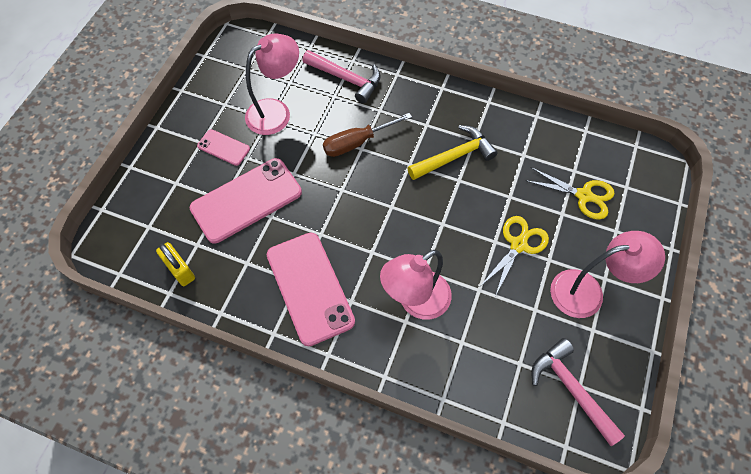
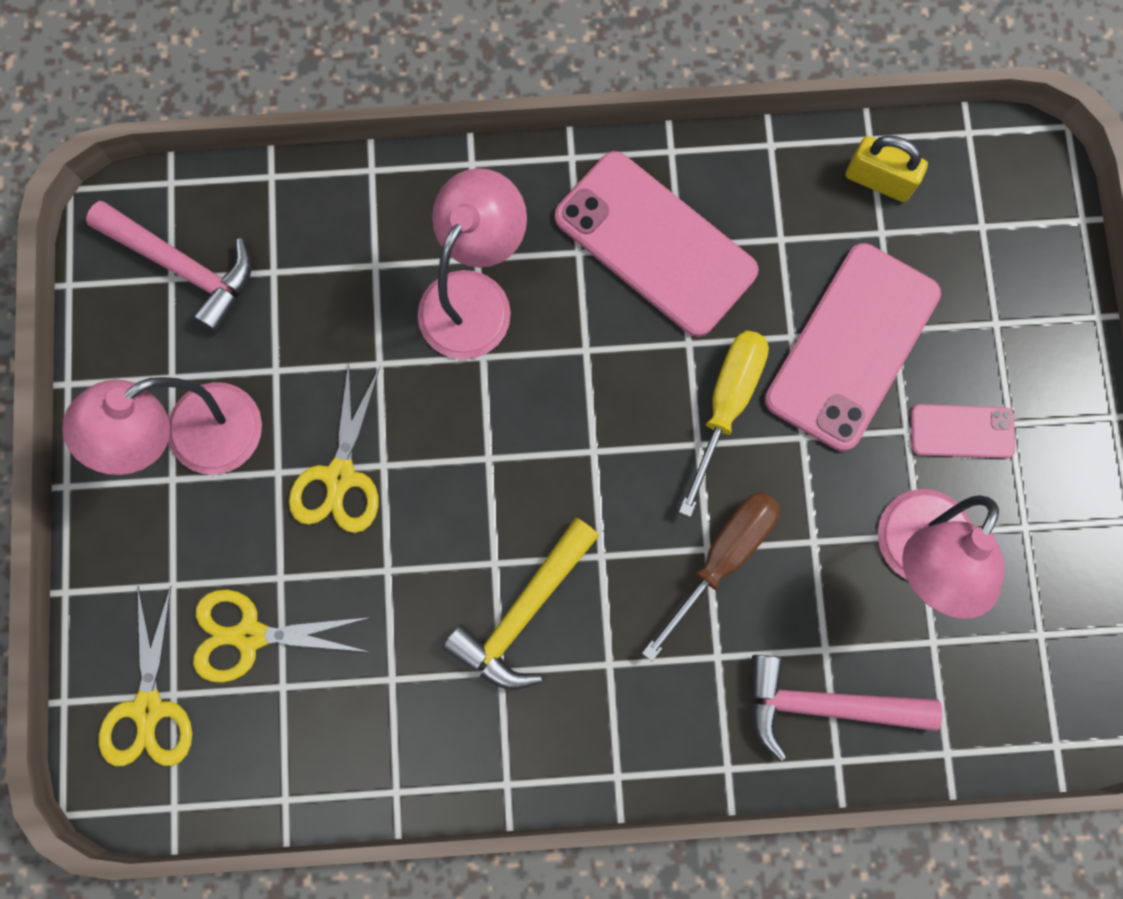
camera: 155 degrees right, 15 degrees up
(319, 200) = (726, 404): none -> yellow screwdriver
(639, 185) = (149, 708): none -> yellow scissors

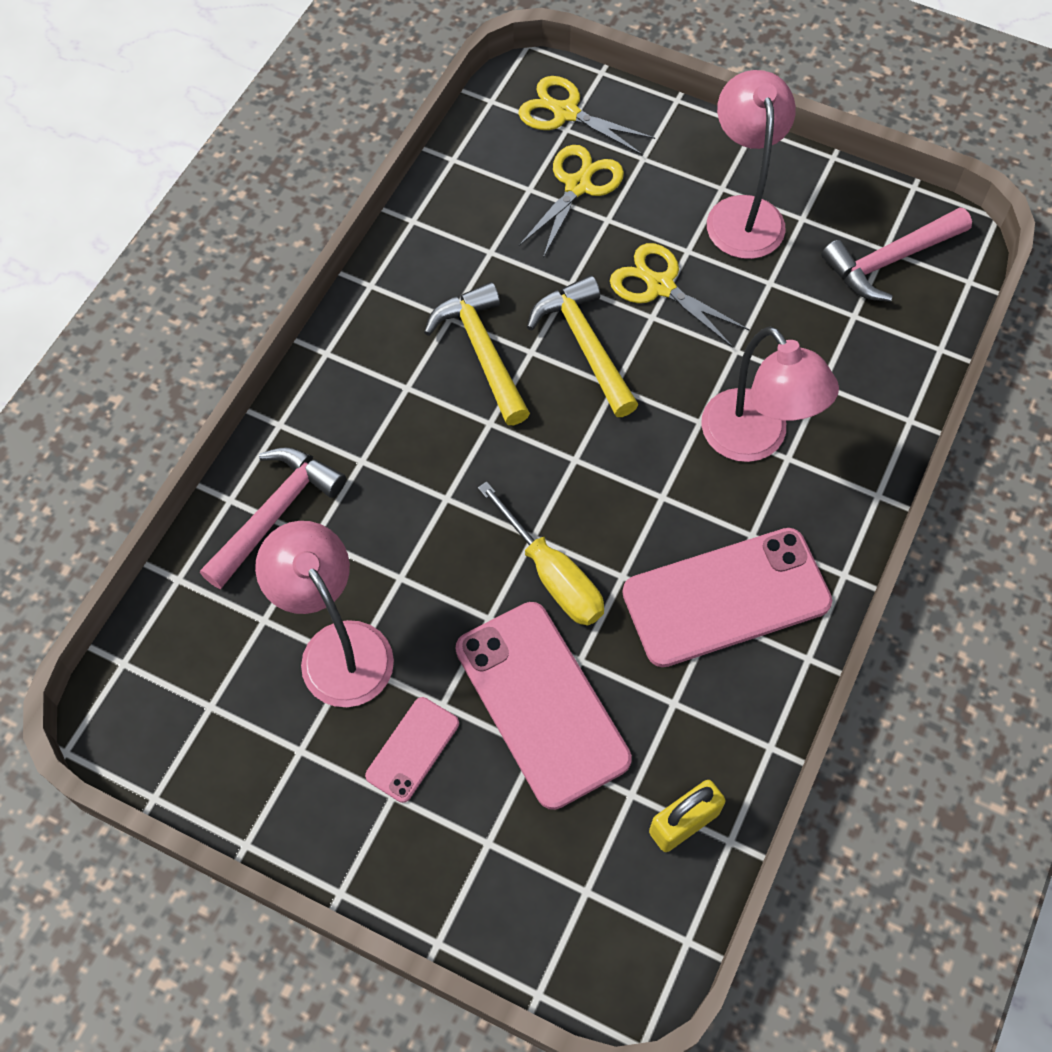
camera: 120 degrees right, 15 degrees down
(456, 513) = (585, 345): none -> yellow hammer
(722, 558) = (432, 504): brown screwdriver -> none

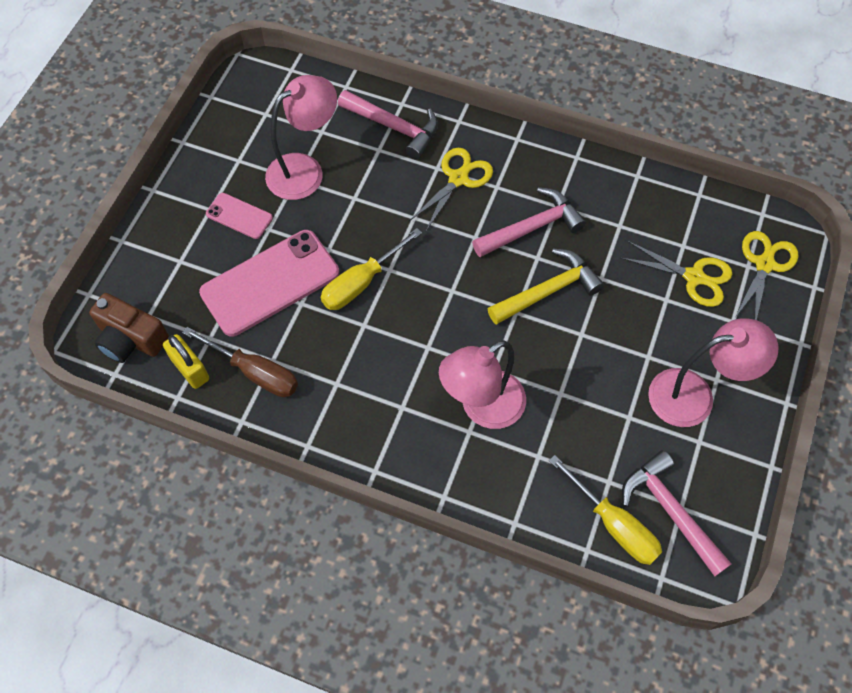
camera: 85 degrees right, 0 degrees up
(482, 352) = (532, 227): yellow hammer -> pink hammer
(627, 918) = (130, 339): none -> brown camera
(660, 286) = (610, 338): yellow scissors -> yellow scissors (458, 179)
(693, 727) = (255, 372): none -> brown screwdriver
(726, 597) = (351, 391): pink phone -> none
(908, 318) = (614, 524): none -> yellow screwdriver

